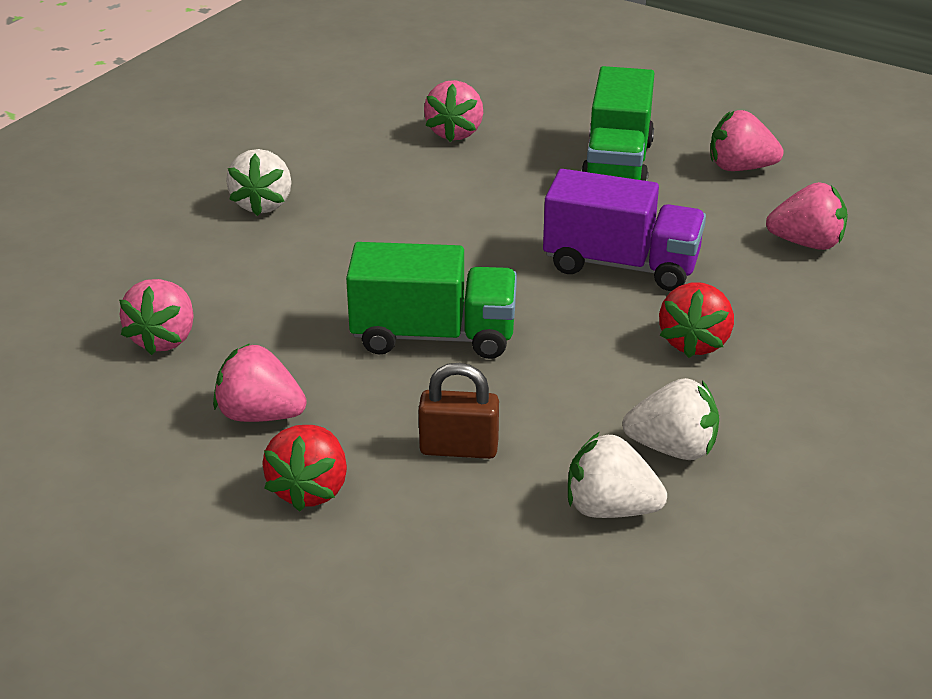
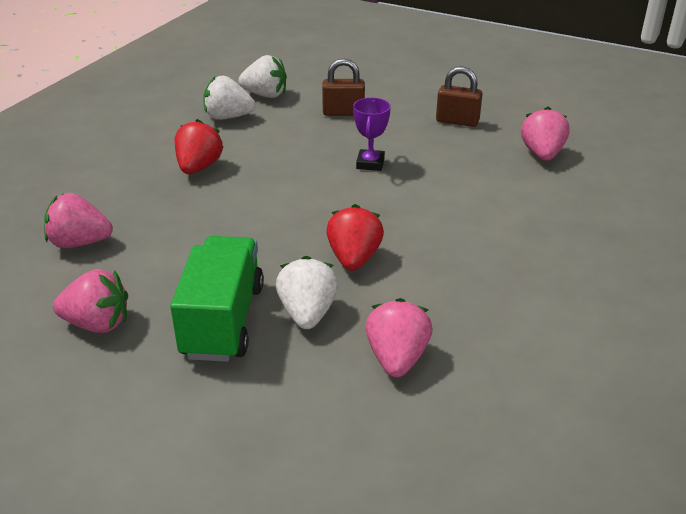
camera: 175 degrees right, 0 degrees up
(260, 415) = (457, 121): pink strawberry -> brown padlock
(263, 204) = (546, 256): white strawberry -> white strawberry (307, 313)
(310, 489) = (414, 95): red strawberry -> red strawberry (354, 258)
(433, 336) = (370, 163): green truck -> purple trophy
(621, 265) = (238, 217): purple truck -> none

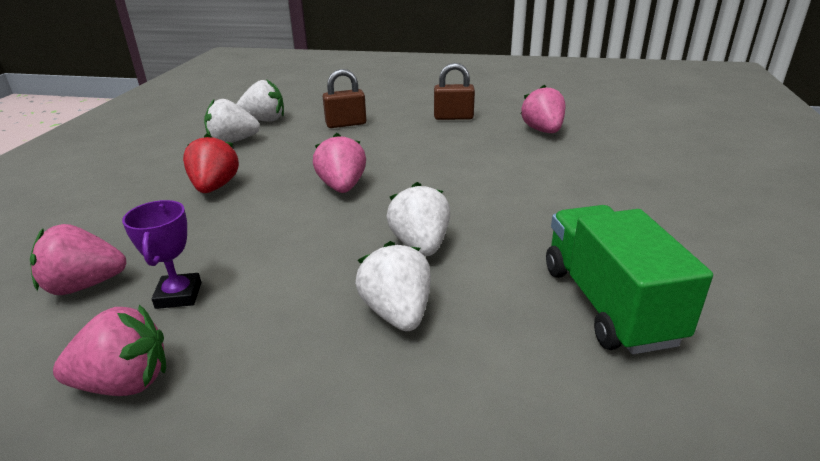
camera: 15 degrees left, 5 degrees down
(223, 321) = (297, 343): green truck -> green truck (608, 304)
(354, 258) = (420, 245): red strawberry -> white strawberry
(370, 163) = (392, 159): purple trophy -> purple trophy (178, 295)
(397, 358) = (527, 343): pink strawberry -> pink strawberry (342, 187)

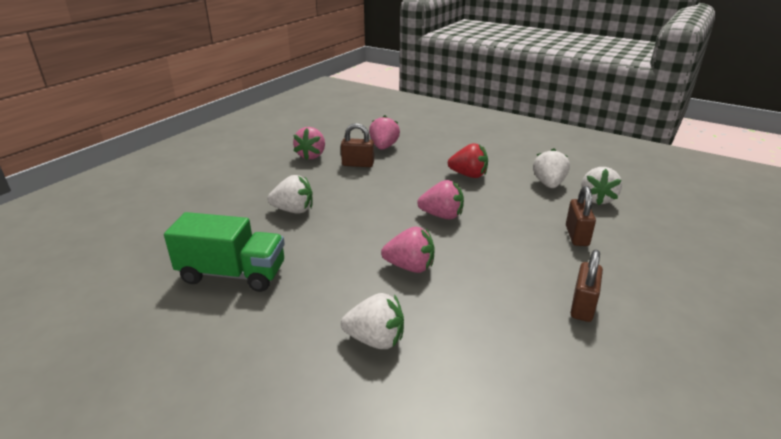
camera: 110 degrees right, 0 degrees up
(178, 295) = (358, 164): purple trophy -> brown padlock
(420, 245) = (345, 229): white strawberry -> white strawberry (375, 340)
(543, 131) = (516, 363): pink strawberry -> pink strawberry (410, 267)

